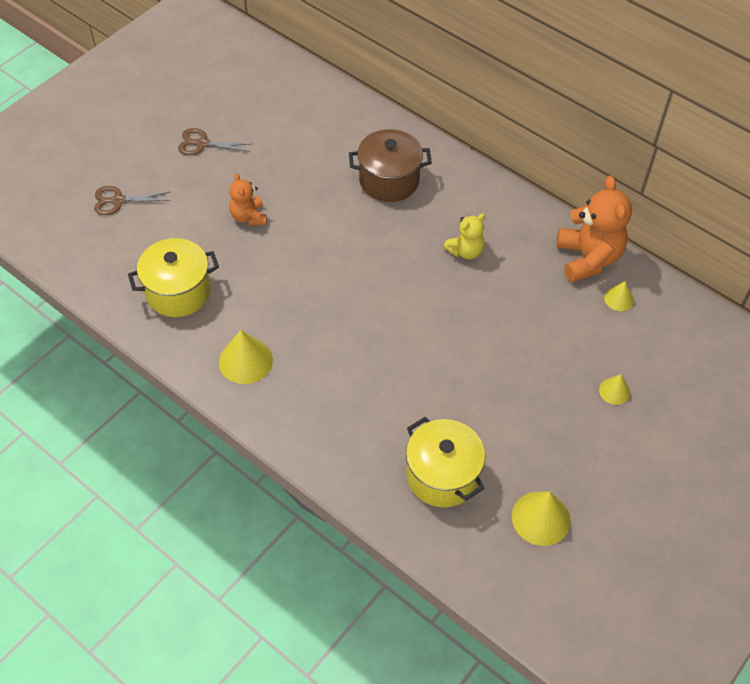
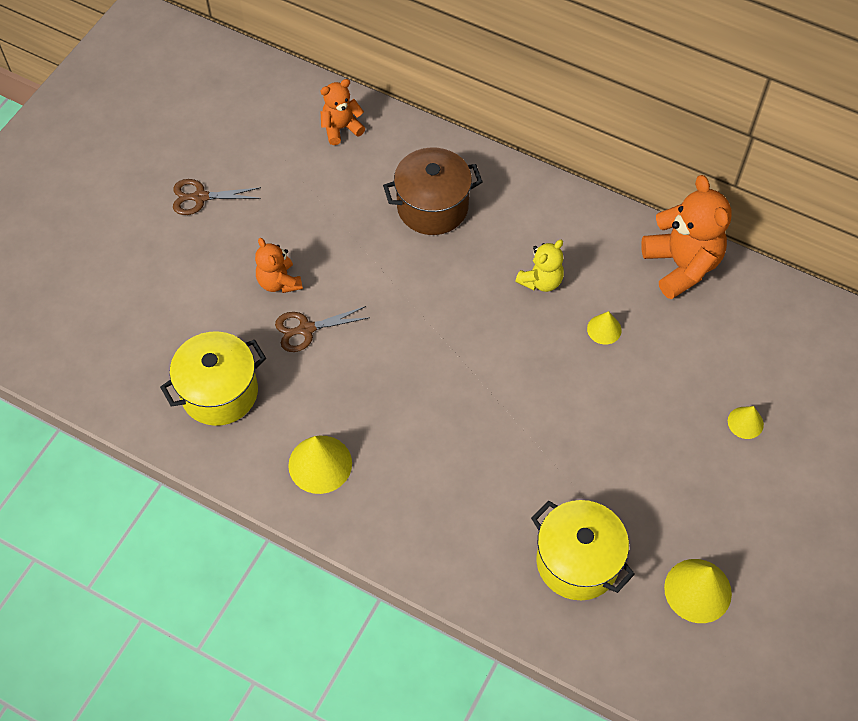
camera: 10 degrees left, 5 degrees up
(118, 201) = (118, 288): brown scissors -> brown scissors (306, 329)
(329, 110) = (341, 128): none -> orange teddy bear
(619, 299) = (726, 309): yellow cone -> yellow cone (604, 329)

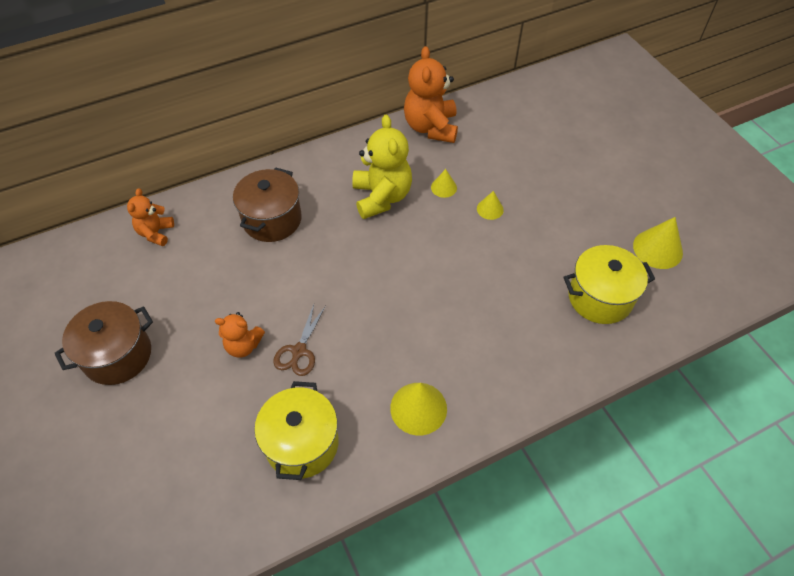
camera: 55 degrees left, 5 degrees down
(200, 197) = (117, 355): brown scissors -> brown pot
(541, 281) = (381, 197): yellow teddy bear -> yellow teddy bear, size x1.76
(681, 265) = (431, 127): orange teddy bear -> orange teddy bear turned 105 degrees counterclockwise
(745, 422) = (559, 162): yellow cone -> yellow cone (490, 209)

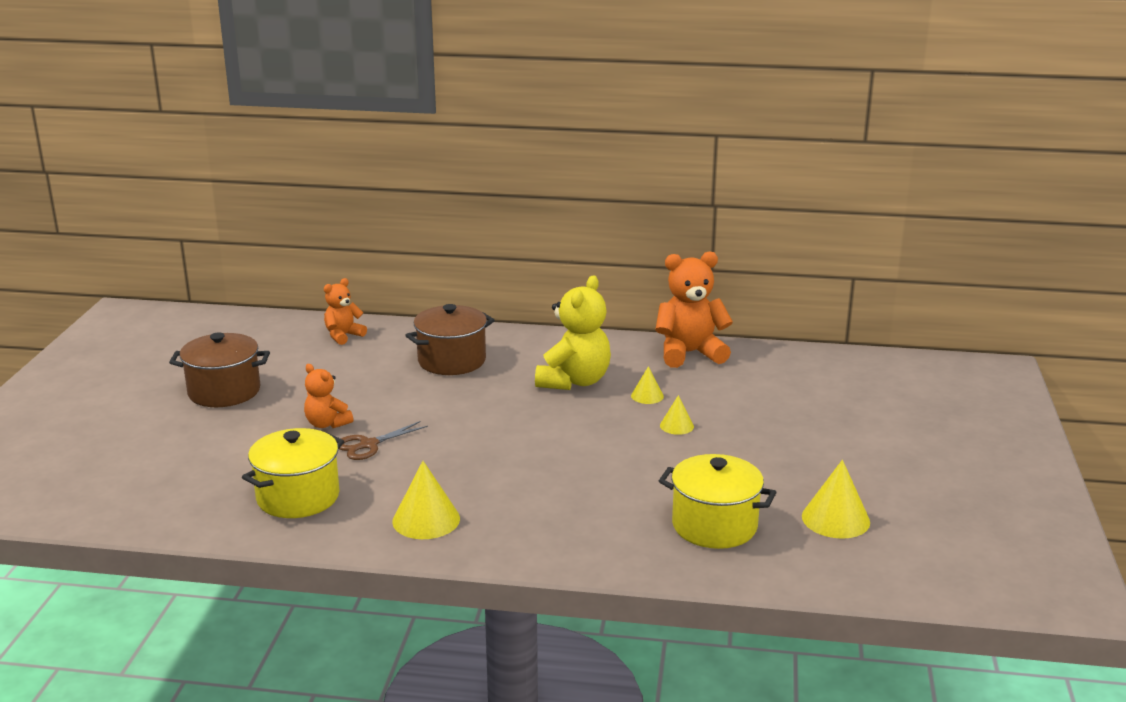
camera: 35 degrees right, 30 degrees down
(431, 127) = (689, 353): orange teddy bear -> orange teddy bear turned 45 degrees clockwise

